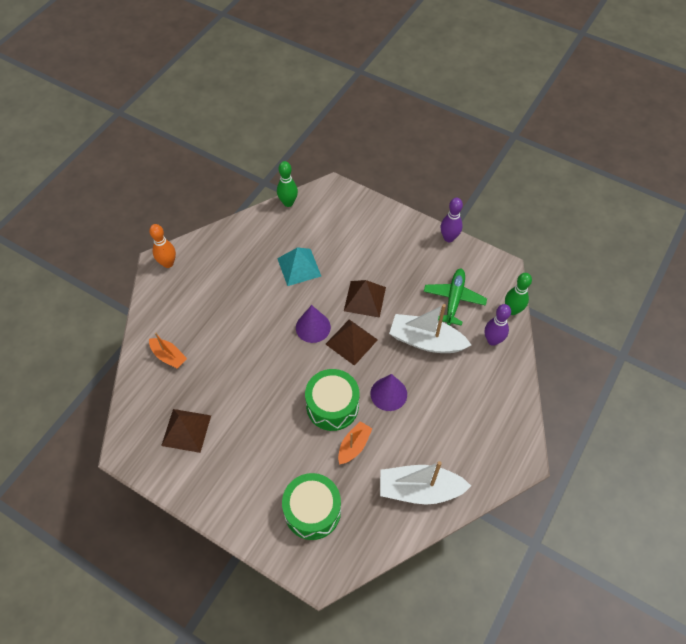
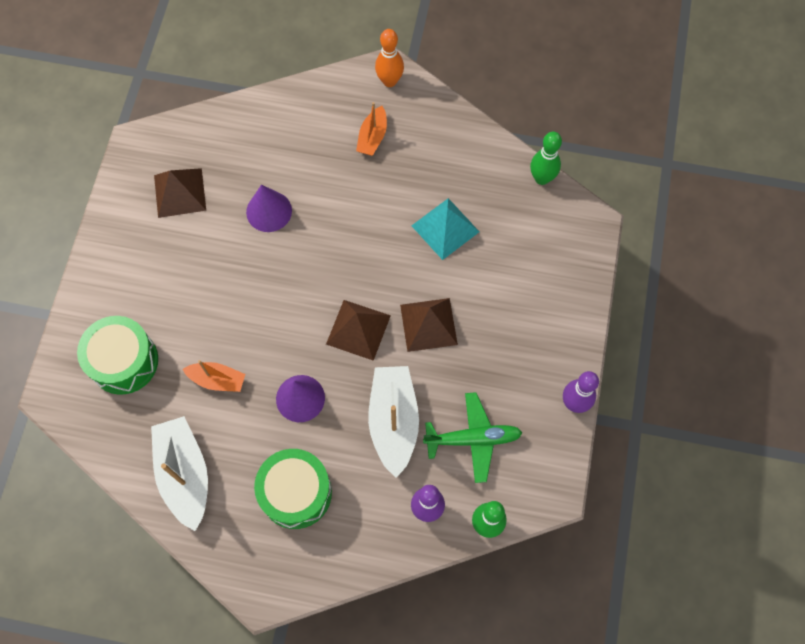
camera: 70 degrees right, 10 degrees up
(168, 356) = (265, 136): orange boat -> orange boat (372, 137)
(313, 327) = (362, 277): purple cone -> purple cone (269, 211)
(332, 406) = (261, 337): green drum -> green drum (296, 492)

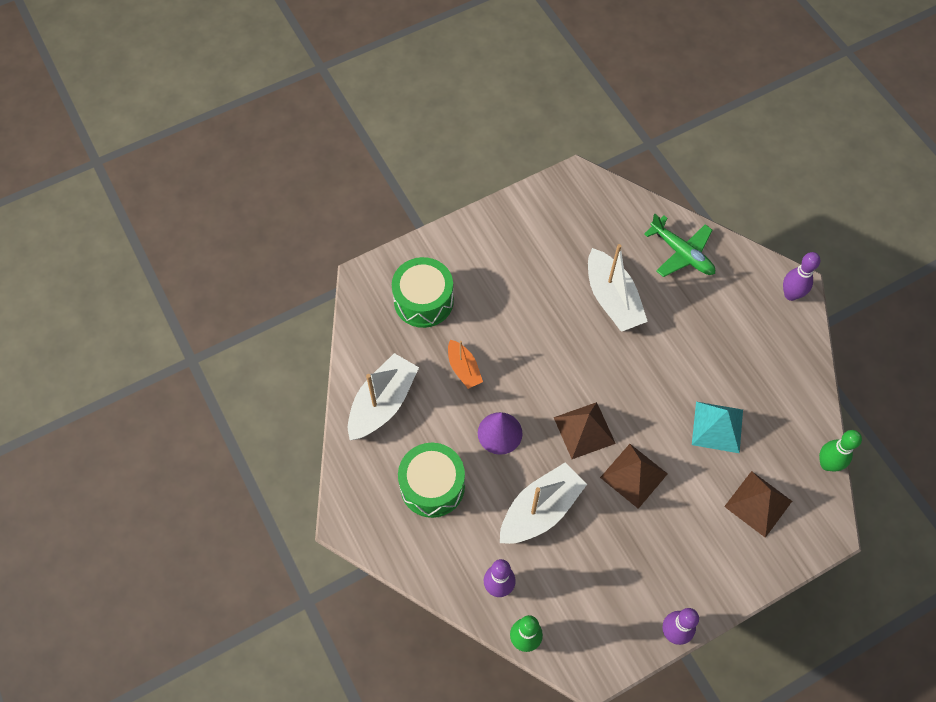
camera: 50 degrees right, 5 degrees down
(180, 192) = (570, 233): brown pyramid -> brown pyramid (758, 503)
(269, 211) = (612, 299): purple cone -> white boat
(372, 137) = (736, 319): orange boat -> none
(389, 81) = (790, 294): orange bowling pin -> purple bowling pin
(473, 439) = (578, 578): green plane -> green plane (681, 253)

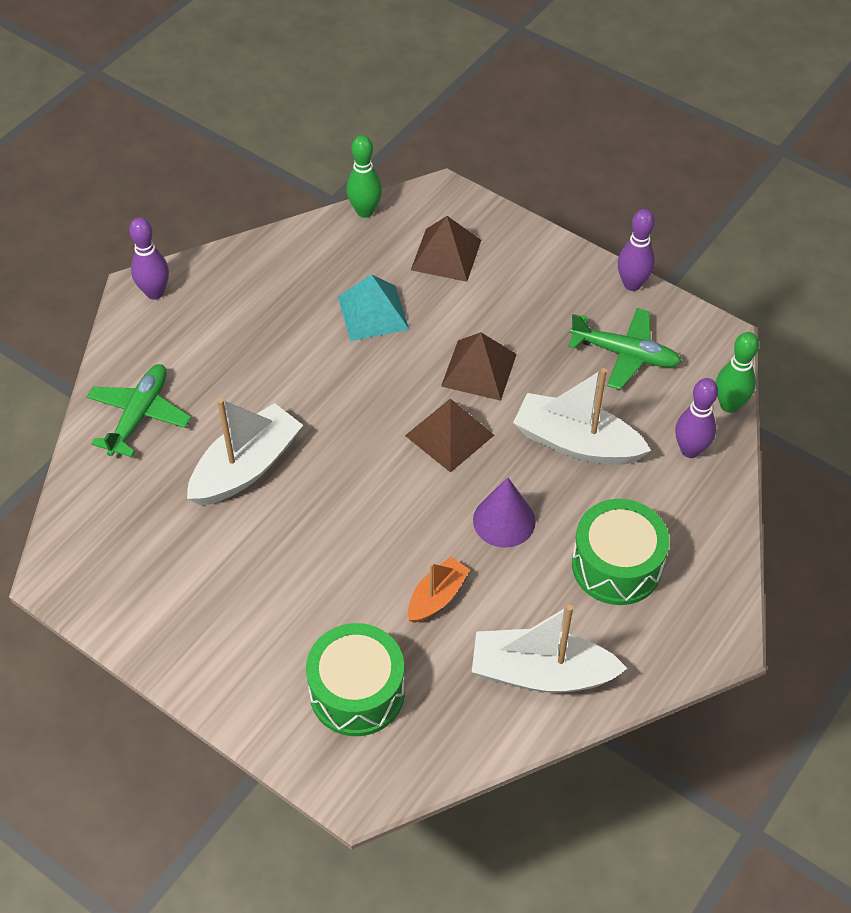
camera: 115 degrees left, 10 degrees down
(605, 587) = (625, 354): none -> green plane

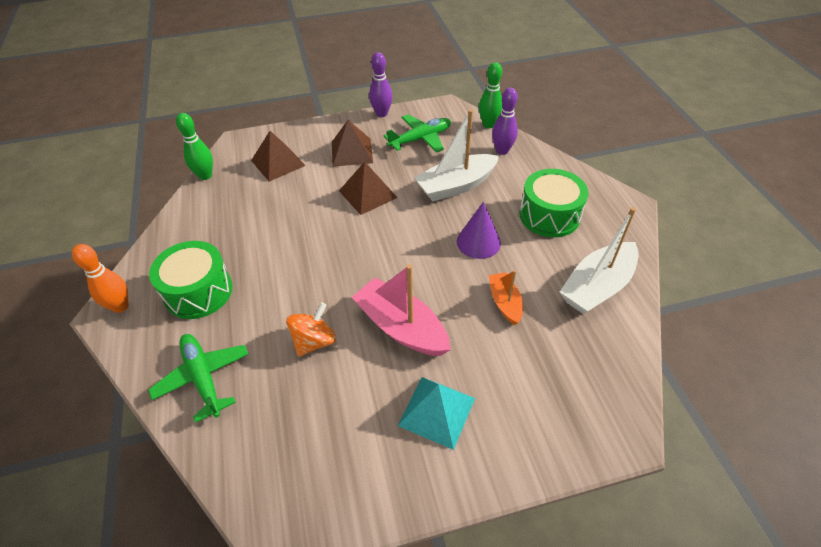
camera: 50 degrees left, 5 degrees down
(155, 292) = (120, 306): purple bowling pin -> orange bowling pin
(246, 467) = (314, 341): white boat -> orange spinning top
(324, 526) = (401, 327): none -> pink boat
(357, 692) = (544, 387): green drum -> green drum (198, 291)
(373, 313) = (276, 213): turquoise pyramid -> turquoise pyramid (437, 411)
(449, 435) = (397, 230): brown pyramid -> brown pyramid (352, 152)

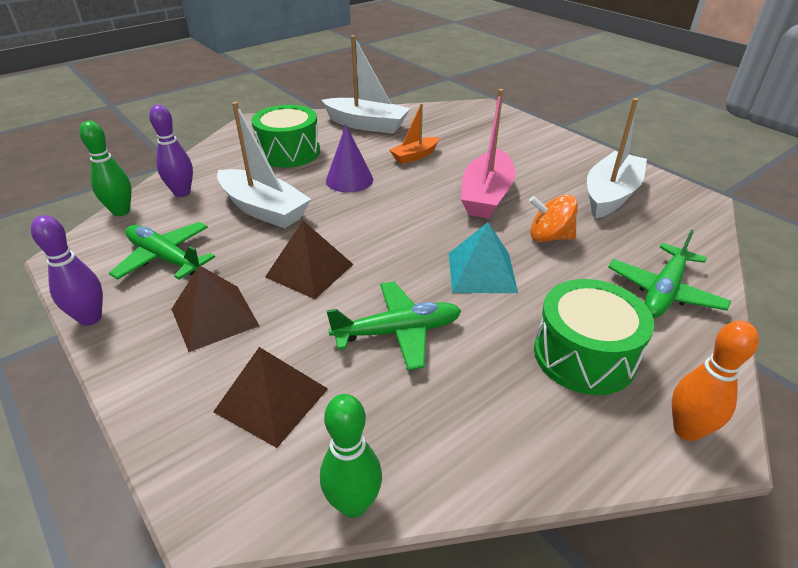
camera: 115 degrees left, 10 degrees down
(284, 217) = (398, 332): none -> green plane
(342, 439) = (610, 195): none -> white boat
(437, 411) = (542, 164): turquoise pyramid -> turquoise pyramid (481, 272)

